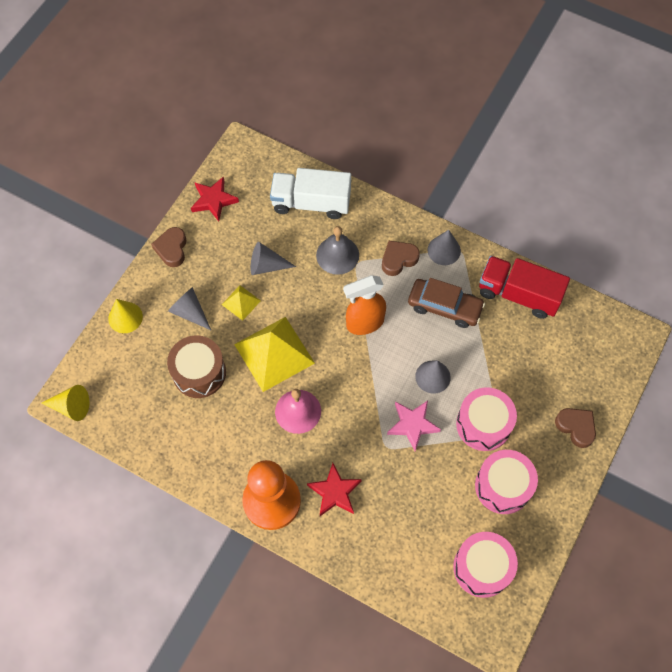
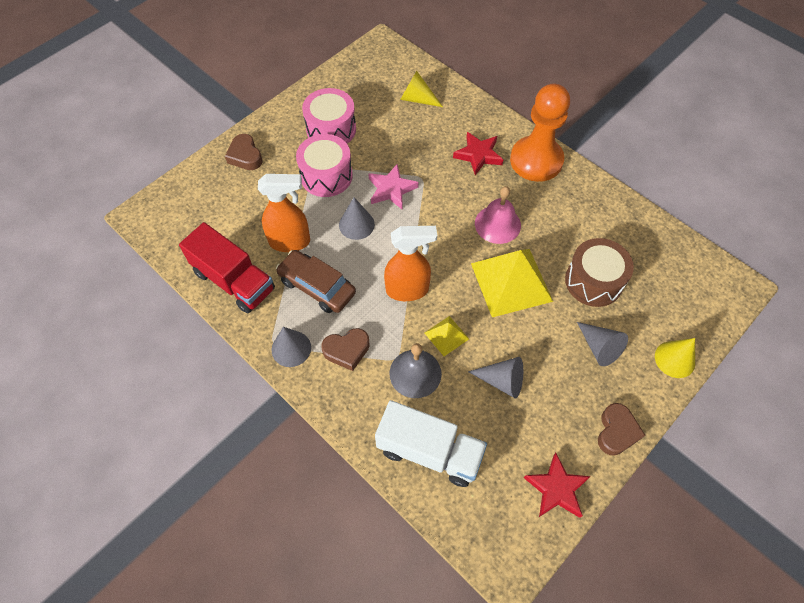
camera: 165 degrees left, 5 degrees down
(71, 406) = (730, 279): yellow cone -> yellow cone (417, 99)
(241, 302) = (539, 344): yellow pyramid -> yellow pyramid (446, 335)
(482, 567) = (372, 83): pink drum -> none
(486, 343) = (290, 242): none -> orange spray bottle

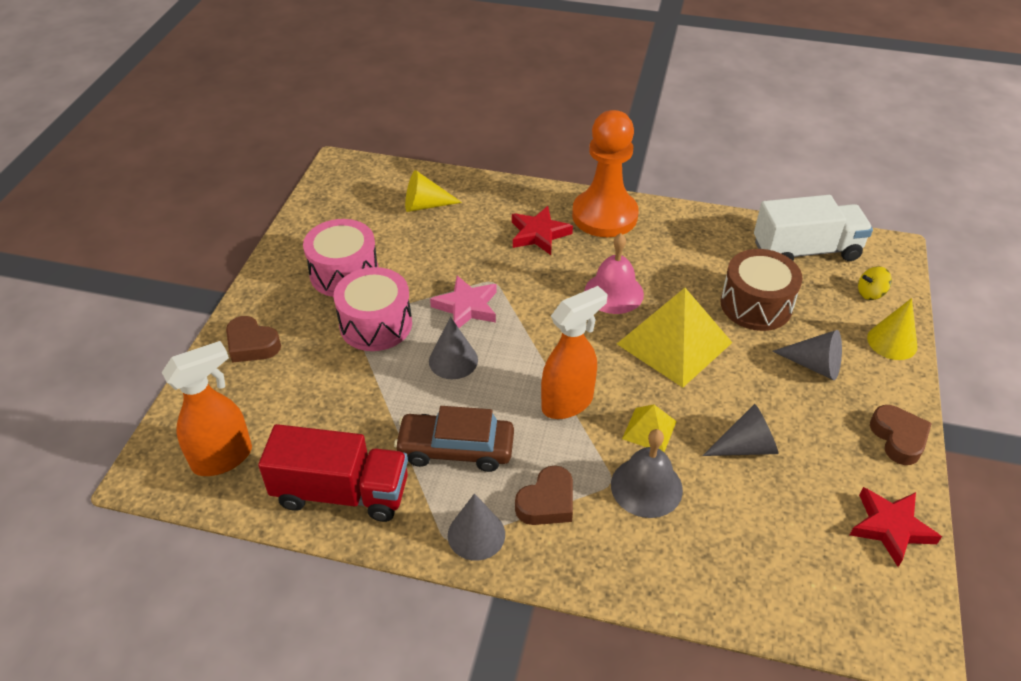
camera: 30 degrees left, 15 degrees down
(290, 242) = (384, 415): orange spray bottle -> orange spray bottle (223, 458)
(429, 451) = (729, 563): white truck -> white truck (806, 251)
(691, 313) = (870, 293): none -> yellow spinning top

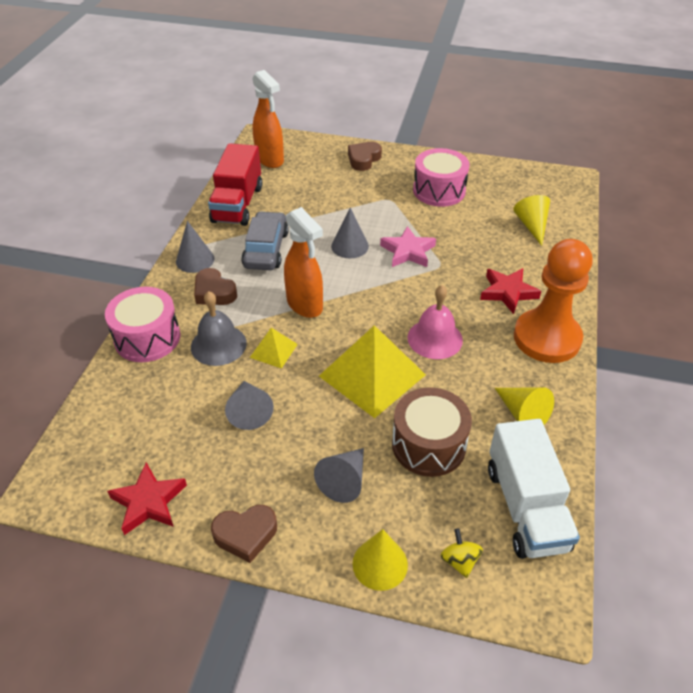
camera: 90 degrees right, 0 degrees up
(376, 324) = (385, 208): pink drum -> pink drum (147, 338)
(456, 449) = (266, 249): brown car -> grey car
(704, 242) = (522, 414): none -> yellow cone

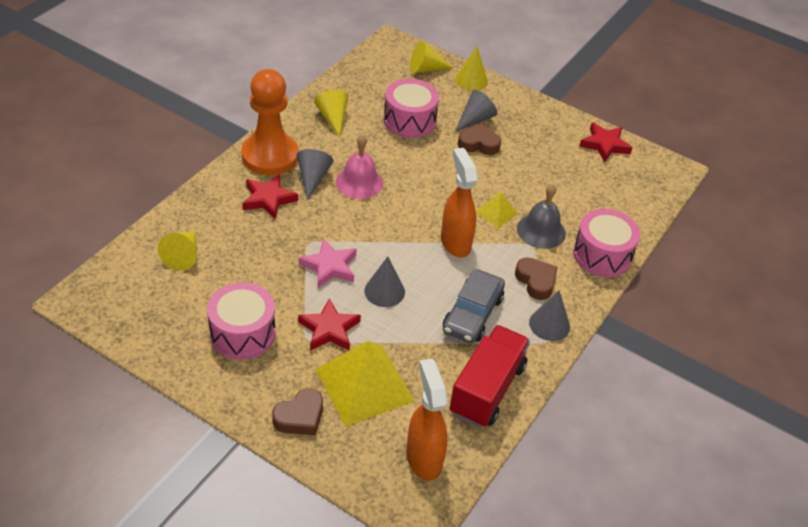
camera: 165 degrees left, 0 degrees up
(245, 535) = (546, 113): brown heart -> brown heart (478, 144)
(249, 411) = (527, 175): grey cone -> grey cone (312, 178)
(372, 375) = (425, 172): yellow pyramid -> yellow pyramid (364, 385)
(377, 209) = (329, 329): none -> red star
(428, 445) = (409, 121): brown drum -> pink drum
(459, 561) = (426, 69): yellow spinning top -> yellow cone
(526, 507) = (371, 77): white truck -> none

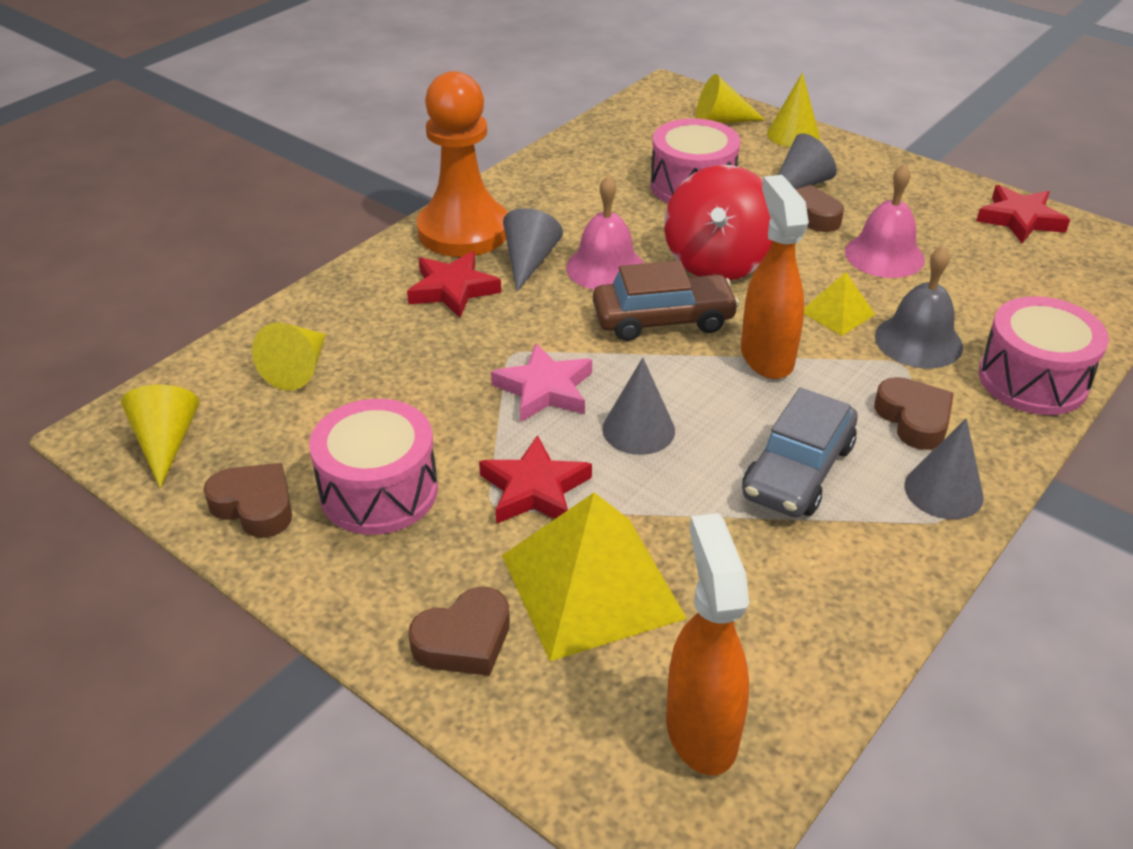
camera: 10 degrees right, 5 degrees down
(174, 344) = (255, 506): none -> brown heart
(333, 118) = (569, 182): yellow cone -> yellow cone (166, 443)
(395, 218) = (663, 319): none -> brown car
(426, 177) = (718, 262): none -> red spinning top
(487, 389) = (828, 602): red truck -> none
(524, 171) = (884, 255): none -> pink bell

